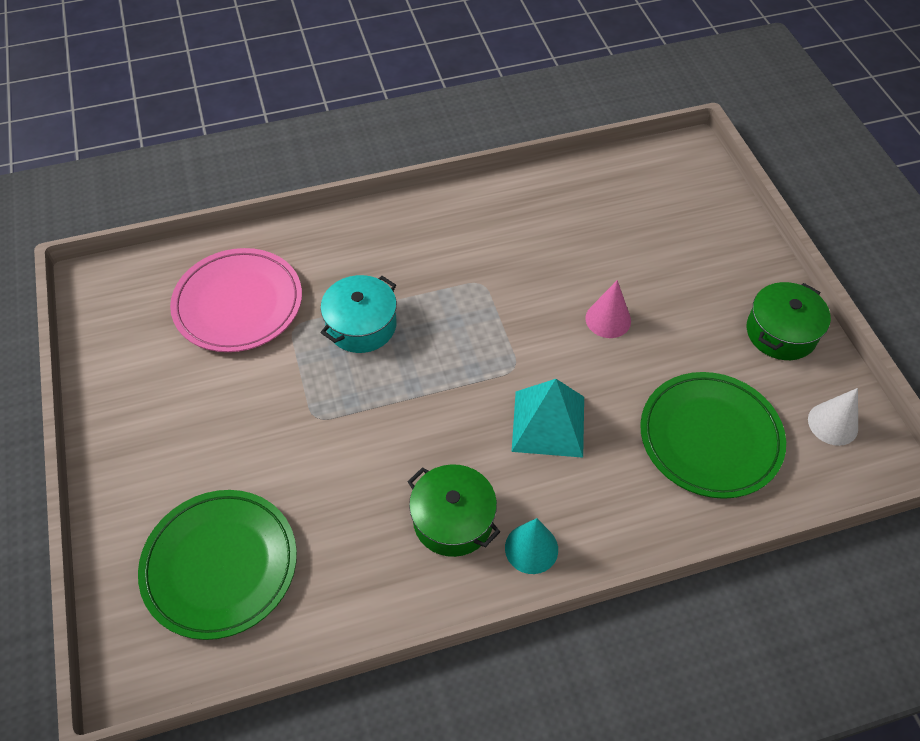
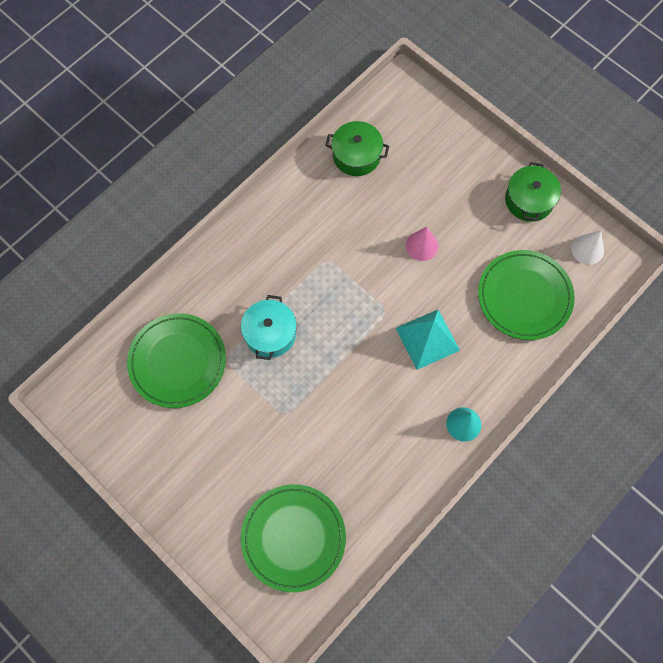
camera: 30 degrees left, 15 degrees up
(238, 304) = (177, 362): pink plate -> green plate
(453, 520) = (409, 432): green pot -> green pot (356, 155)

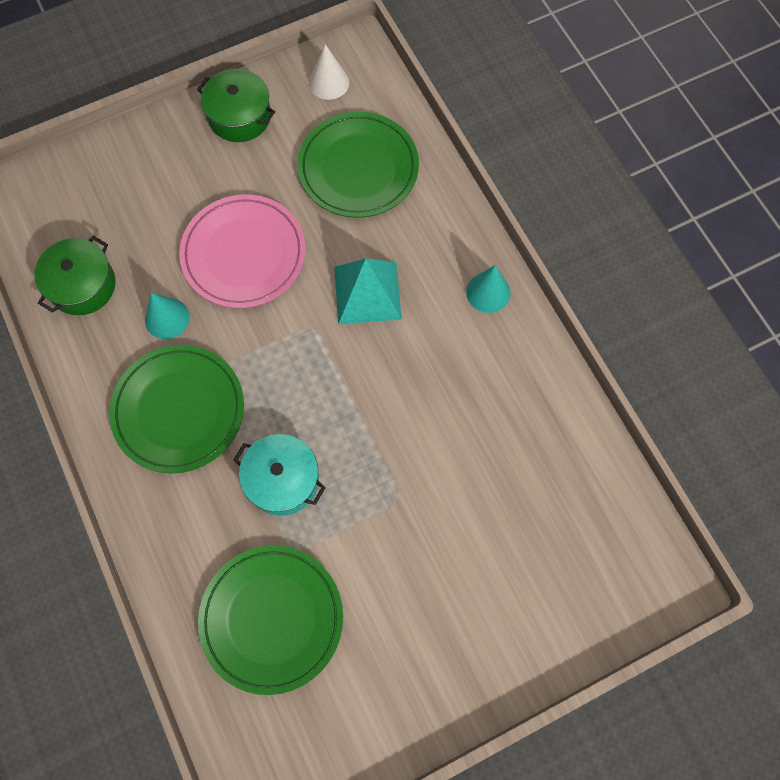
camera: 70 degrees left, 0 degrees up
(293, 538) = (562, 541): green plate -> green plate (179, 410)
(354, 216) = (167, 318): none -> turquoise cone
(422, 245) = (244, 254): pink cone -> pink plate

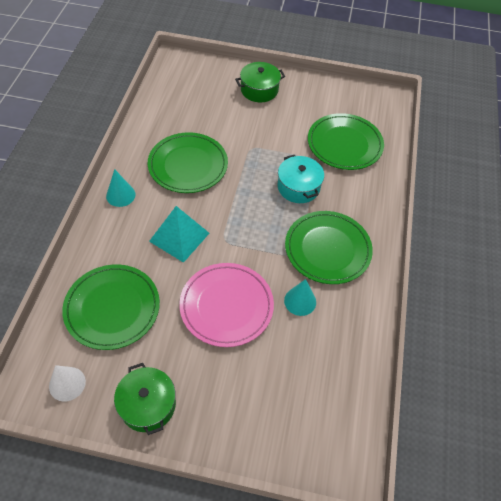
camera: 145 degrees left, 15 degrees down
(82, 285) = (338, 358): green pot -> green pot (259, 90)
(453, 398) = (188, 165): none -> green plate

